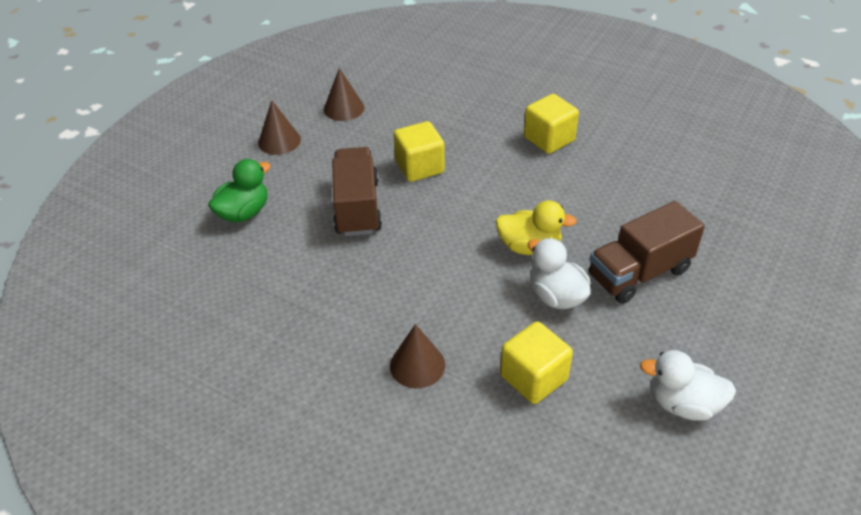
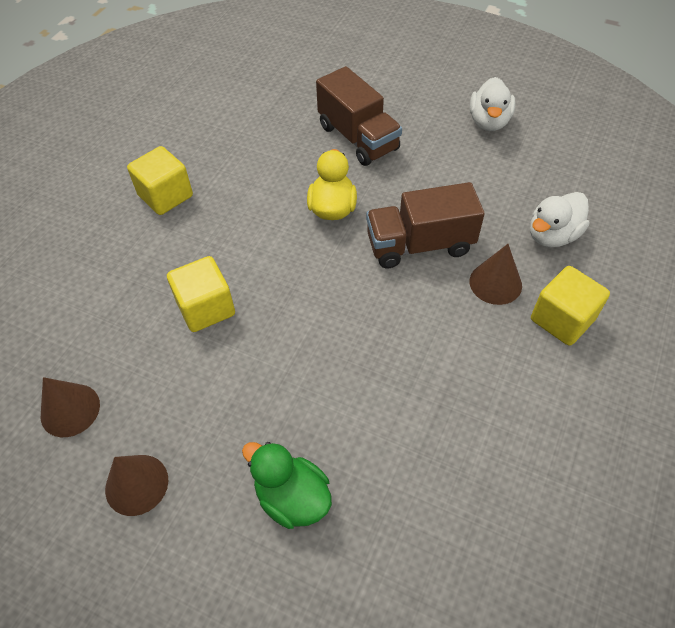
camera: 95 degrees left, 10 degrees up
(357, 207) = (279, 363): brown truck -> brown truck (419, 245)
(533, 377) = (487, 203): yellow cube -> yellow cube (562, 319)
(556, 296) = (393, 189): white duck -> white duck (552, 235)

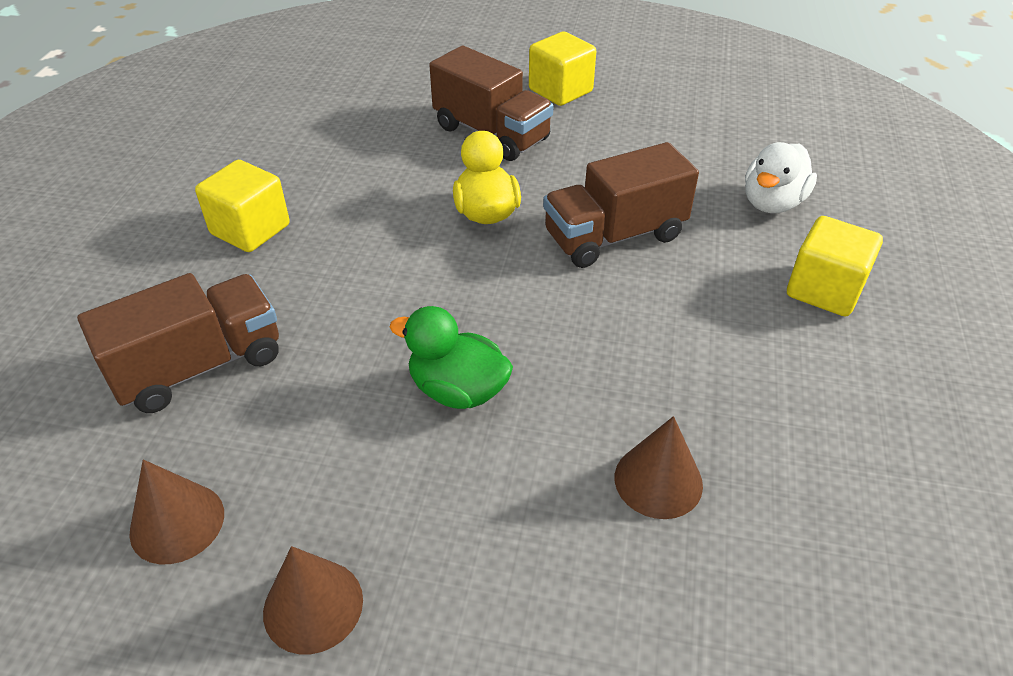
camera: 15 degrees left, 10 degrees down
(108, 299) = (199, 366): none -> brown truck
(206, 308) = (349, 353): yellow cube -> yellow cube (560, 91)
(292, 497) = (556, 573): green duck -> green duck (457, 390)
(489, 122) = (646, 98): white duck -> none
(495, 283) = (726, 263): brown cone -> brown cone (658, 480)

